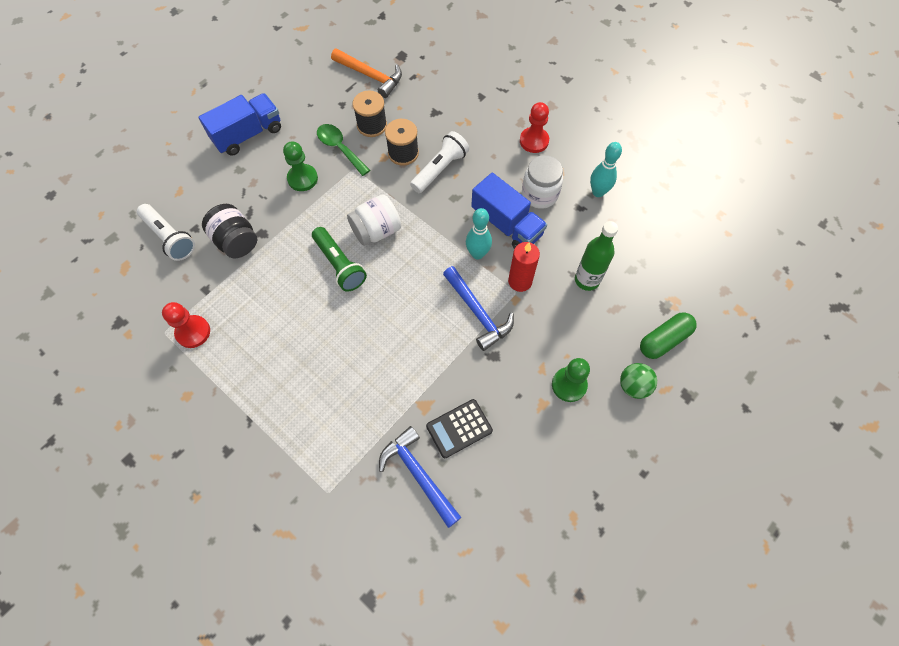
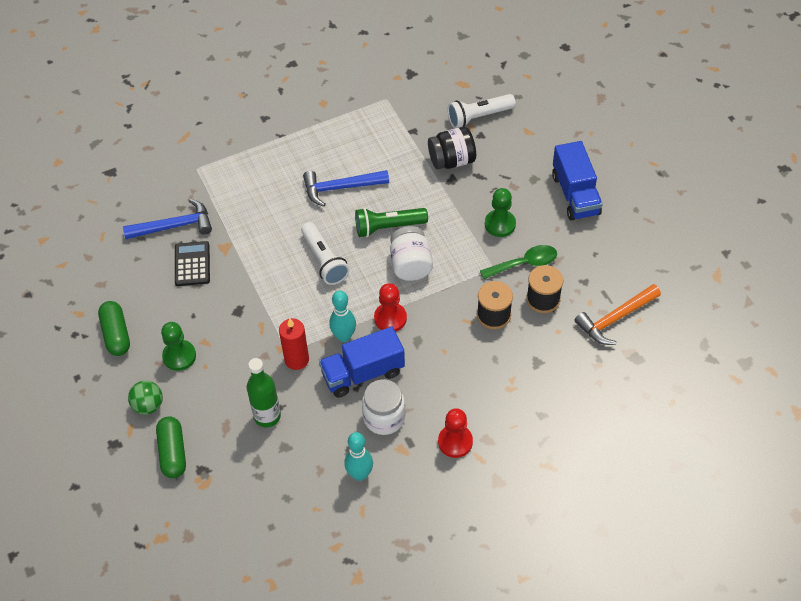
camera: 115 degrees right, 10 degrees down
(193, 332) = (376, 116): red pawn -> red pawn (390, 318)
(440, 169) = (458, 340): white flashlight -> white flashlight (324, 260)
(478, 313) = (284, 314): blue hammer -> blue hammer (340, 188)
(577, 461) = (116, 334): none -> green capsule

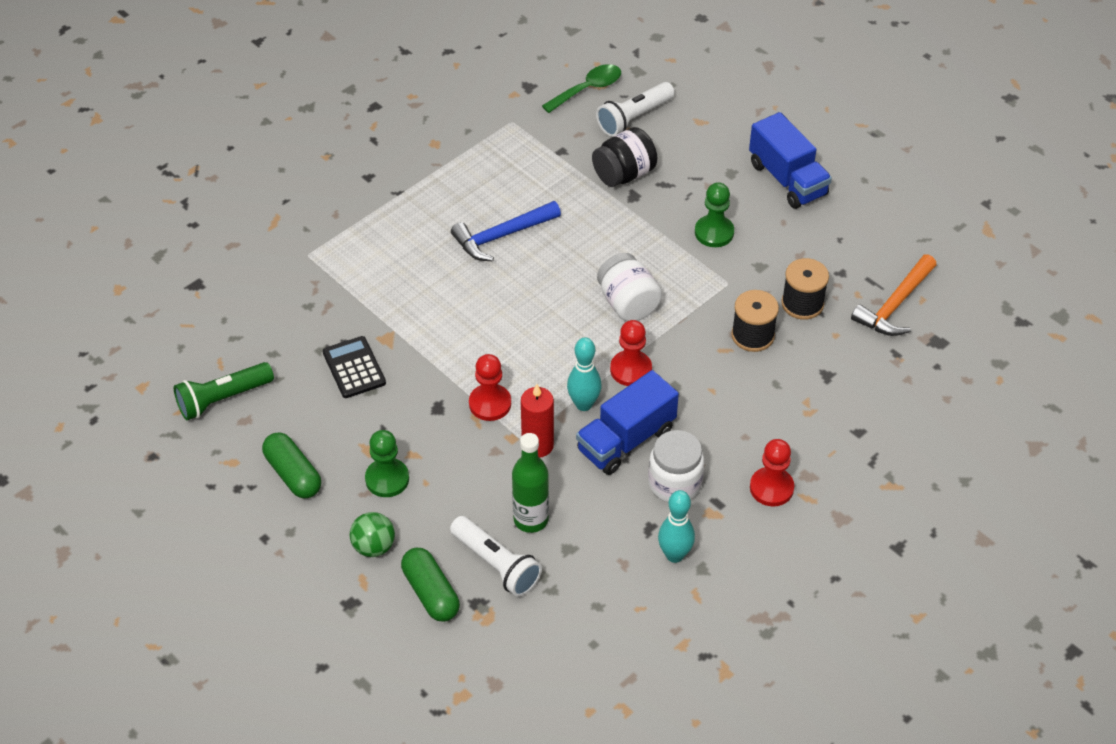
camera: 20 degrees left, 5 degrees down
(174, 226) = (310, 329): blue hammer -> none
(276, 317) = (490, 404): none -> red pawn
(324, 260) = (519, 323): white flashlight -> white flashlight (496, 564)
(388, 227) = (581, 267): green flashlight -> green flashlight (223, 399)
(524, 263) = (763, 269): green spoon -> green spoon (588, 89)

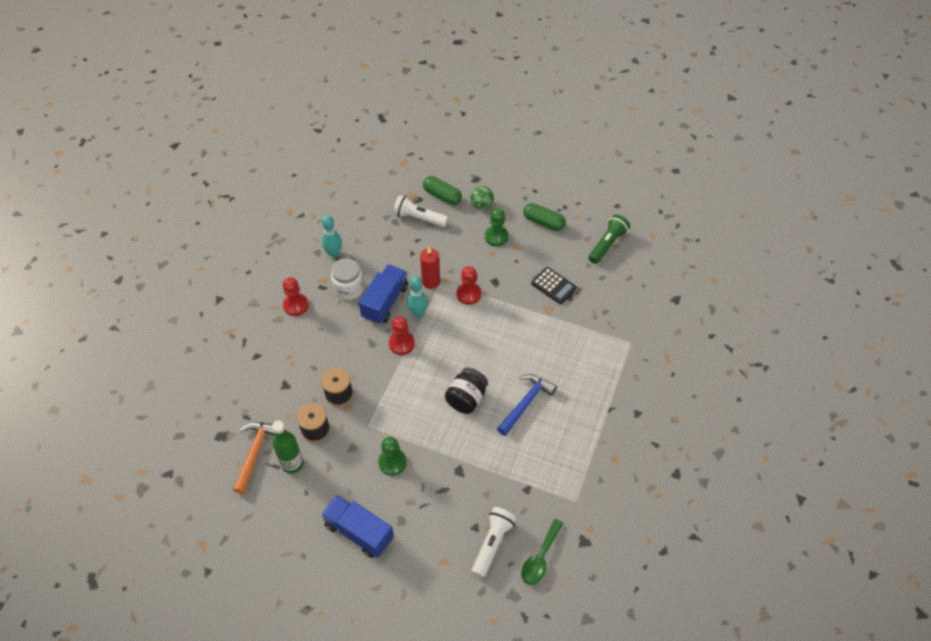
camera: 155 degrees right, 5 degrees up
(531, 519) = (413, 244): green bottle -> green bottle (292, 464)
(624, 174) = (474, 487): black jar -> black jar (466, 398)
(628, 303) = (423, 386): white jar -> none

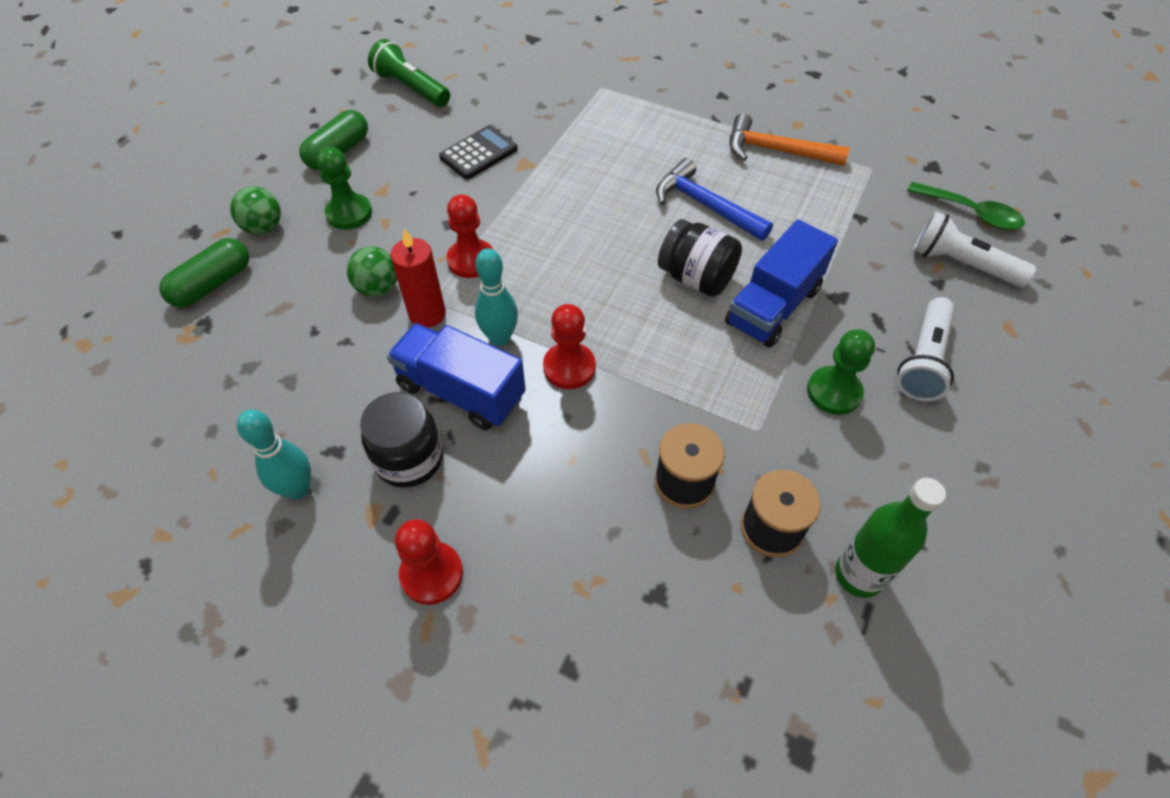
camera: 85 degrees left, 0 degrees up
(255, 453) = (840, 660): orange hammer -> orange hammer (776, 151)
(349, 288) = (409, 459): white jar -> black jar
(359, 532) = (985, 450): blue truck -> blue truck (773, 306)
(419, 218) = (256, 325): white flashlight -> white flashlight (923, 360)
(446, 259) = (378, 288): none -> green ball

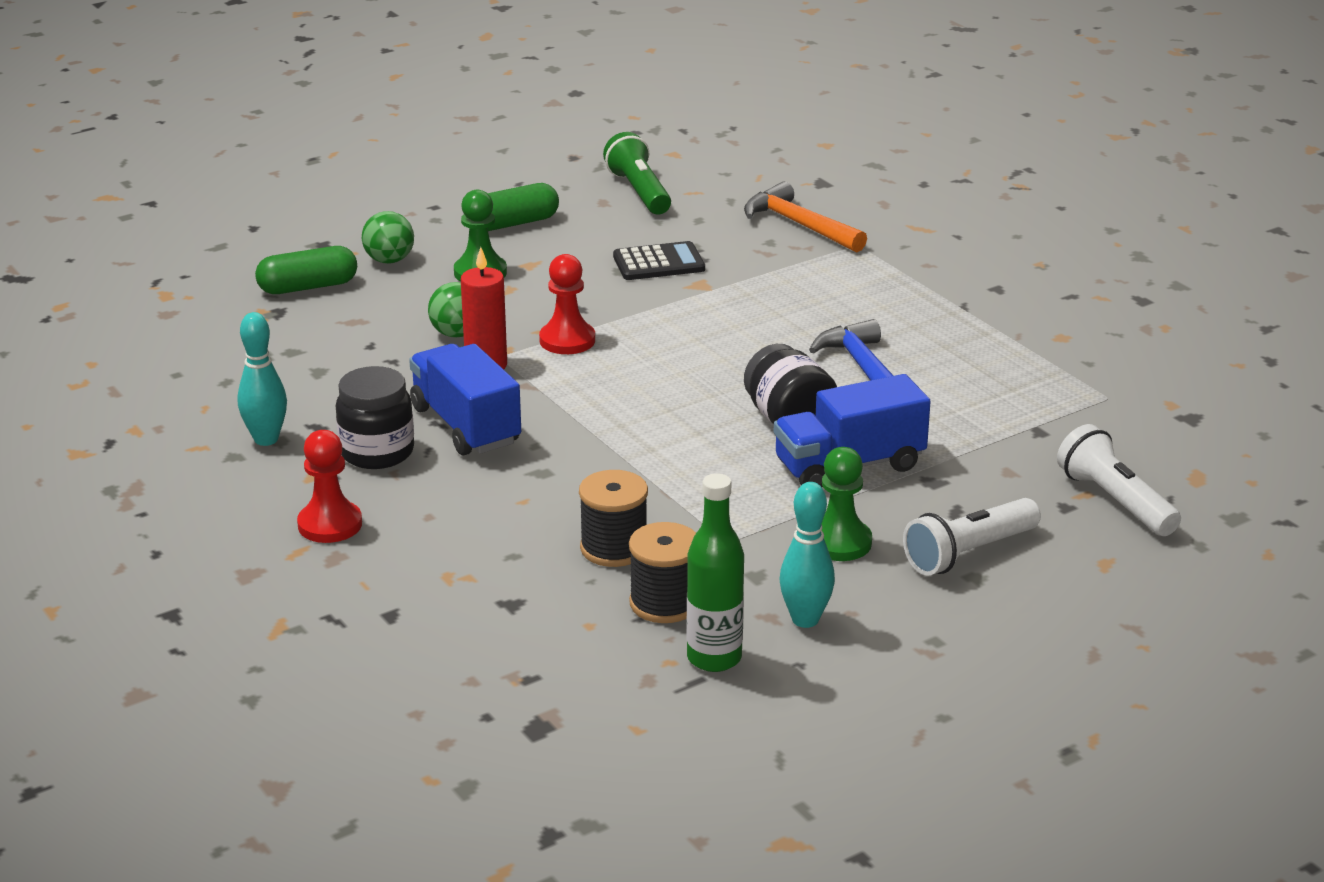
camera: 30 degrees right, 25 degrees down
(500, 338) = (539, 402): turquoise bowling pin -> turquoise bowling pin (805, 619)
(569, 367) = (585, 442): red pawn -> none
(776, 151) = (1006, 351): orange hammer -> orange hammer (799, 225)
(971, 213) = (1185, 467): green spoon -> none

